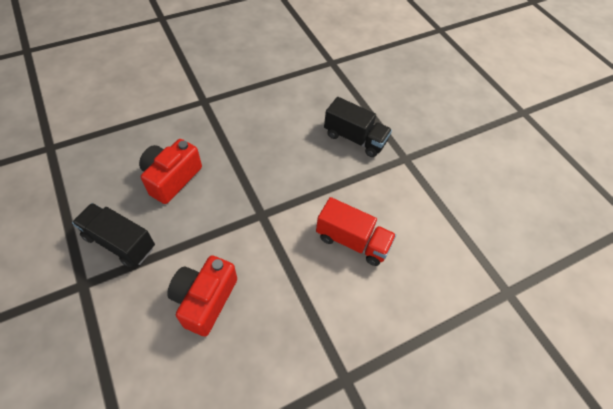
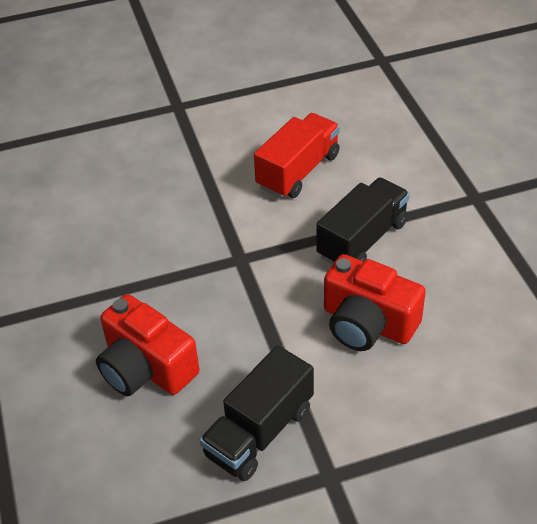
camera: 75 degrees left, 10 degrees down
(355, 138) = (127, 149): black truck -> black truck (362, 239)

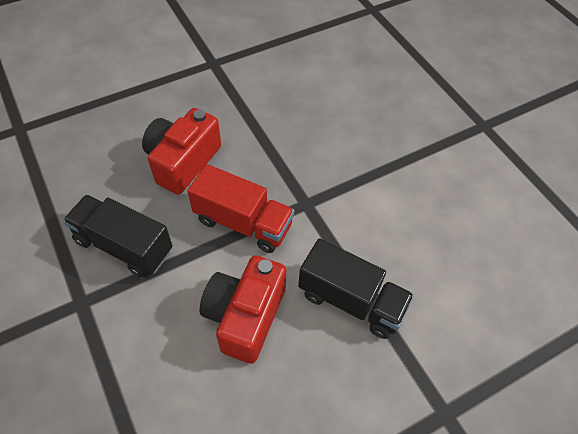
camera: 75 degrees right, 10 degrees up
(298, 171) = (430, 233): red truck -> red truck (243, 222)

